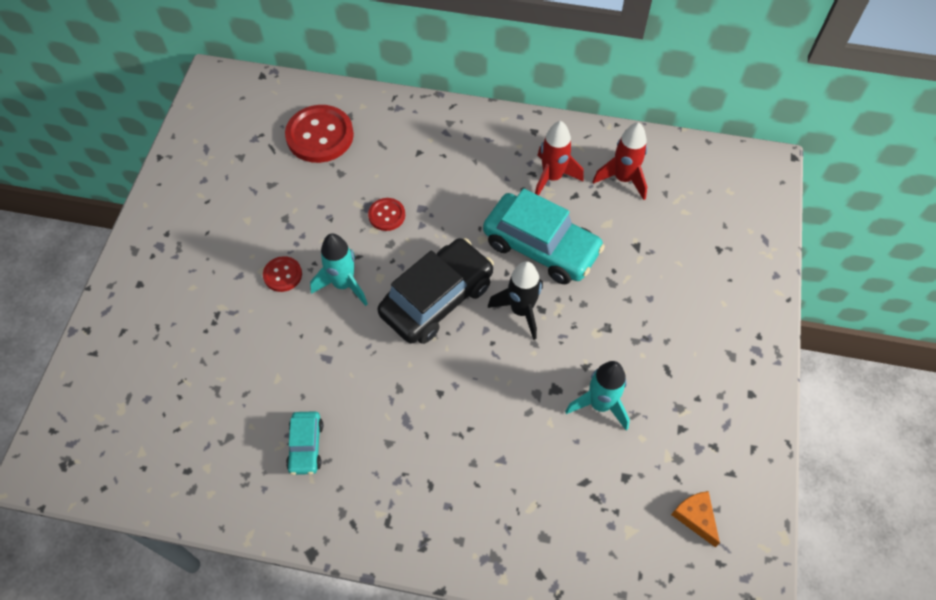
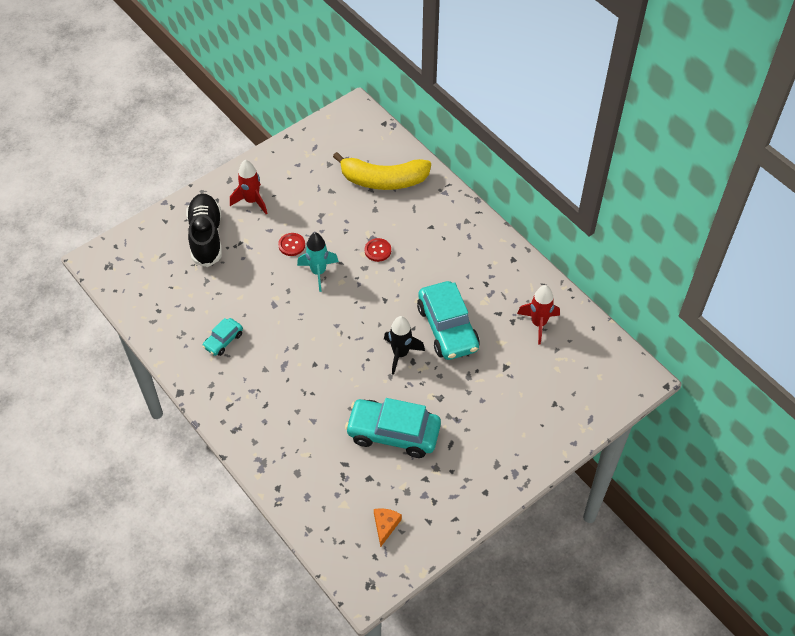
camera: 40 degrees right, 5 degrees down
(166, 336) = (206, 237): none -> black shoe
(320, 135) = (383, 180): red button -> yellow banana
(437, 299) = (360, 315): black car -> none
(552, 177) = (495, 294): red rocket -> red rocket (252, 201)
(600, 404) = (393, 433): turquoise rocket -> turquoise car

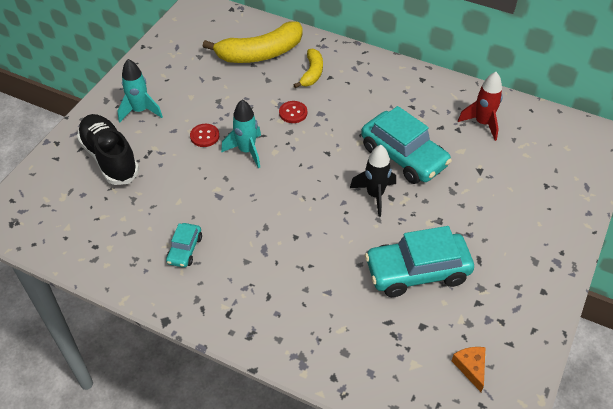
camera: 25 degrees left, 5 degrees down
(252, 201) = (140, 111): red rocket -> turquoise rocket
(417, 217) = (312, 73): none -> yellow banana

